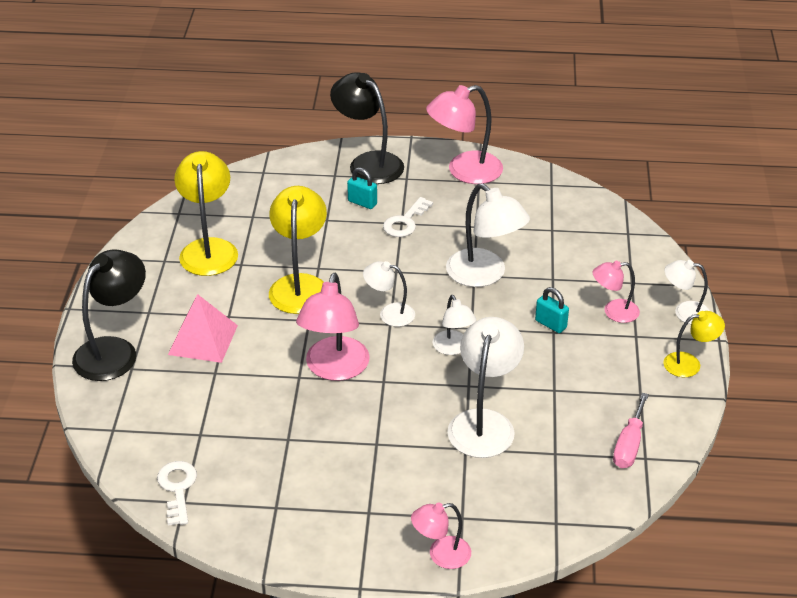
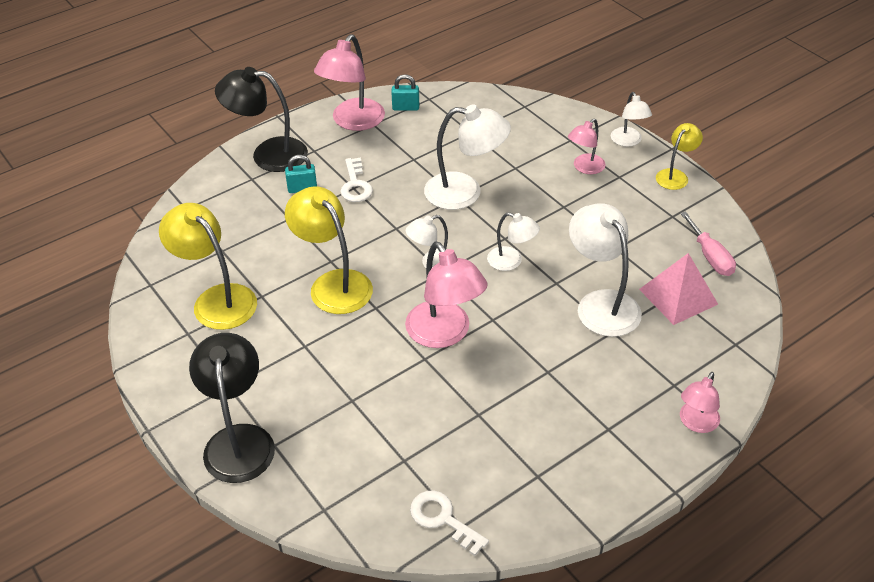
camera: 40 degrees left, 5 degrees up
(203, 339) = (307, 379): pink pyramid -> pink pyramid (678, 296)
(551, 324) = (555, 202): turquoise padlock -> turquoise padlock (405, 107)
(684, 312) = (628, 141): white lamp -> white lamp turned 75 degrees counterclockwise

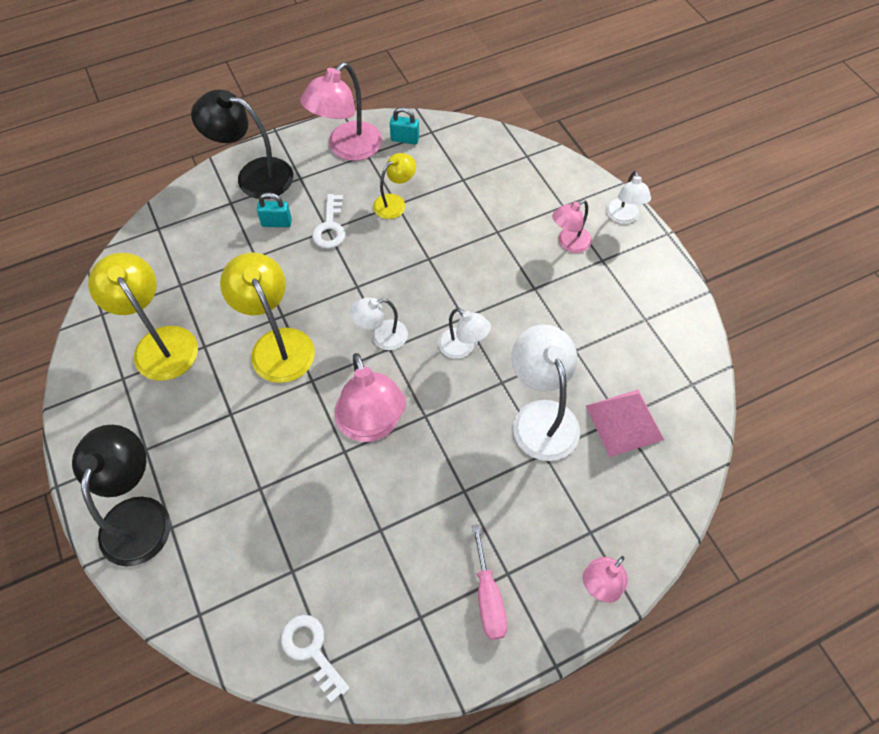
camera: 10 degrees right, 15 degrees up
(465, 192) = (437, 254): white lamp -> none
(675, 175) = (662, 268): yellow lamp -> yellow lamp (395, 203)
(710, 256) = (671, 378): pink screwdriver -> pink screwdriver (488, 597)

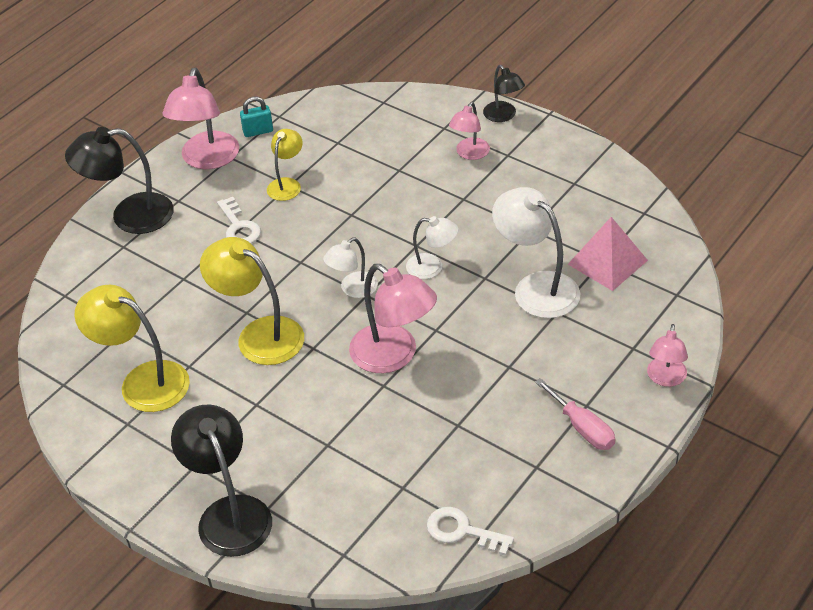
camera: 25 degrees left, 15 degrees down
(276, 223) = (183, 244): turquoise padlock -> none
(623, 217) = (503, 116): white lamp -> black lamp

